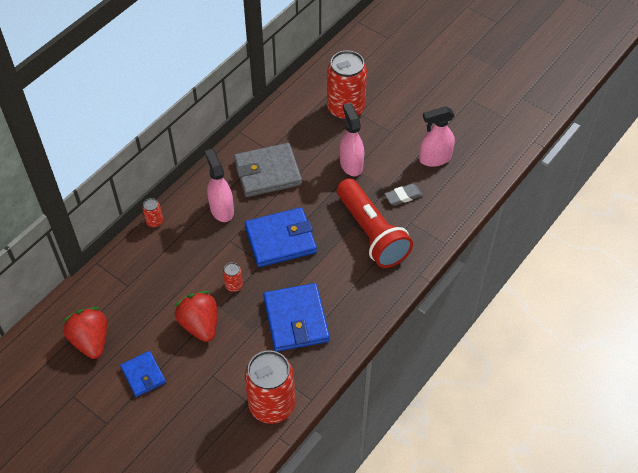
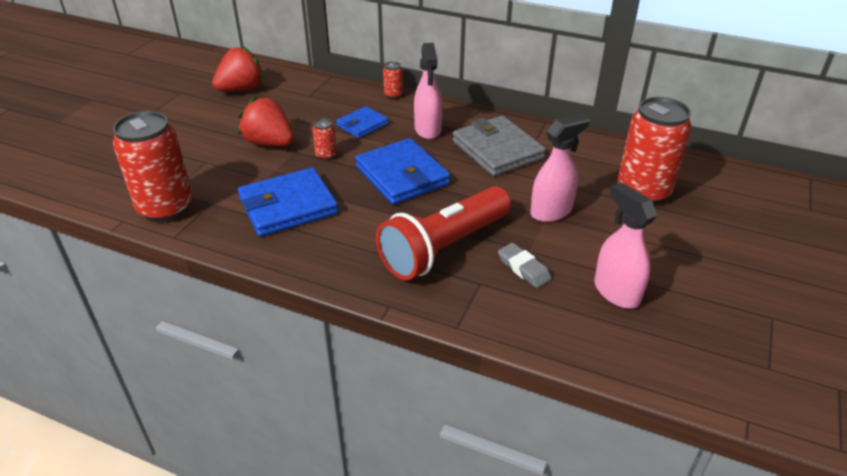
camera: 75 degrees right, 15 degrees down
(143, 375) = (204, 122): blue wallet -> blue wallet (362, 125)
(200, 325) = (269, 143): red strawberry -> red strawberry turned 105 degrees counterclockwise
(221, 209) = (428, 129): pink spray bottle -> pink spray bottle turned 120 degrees clockwise

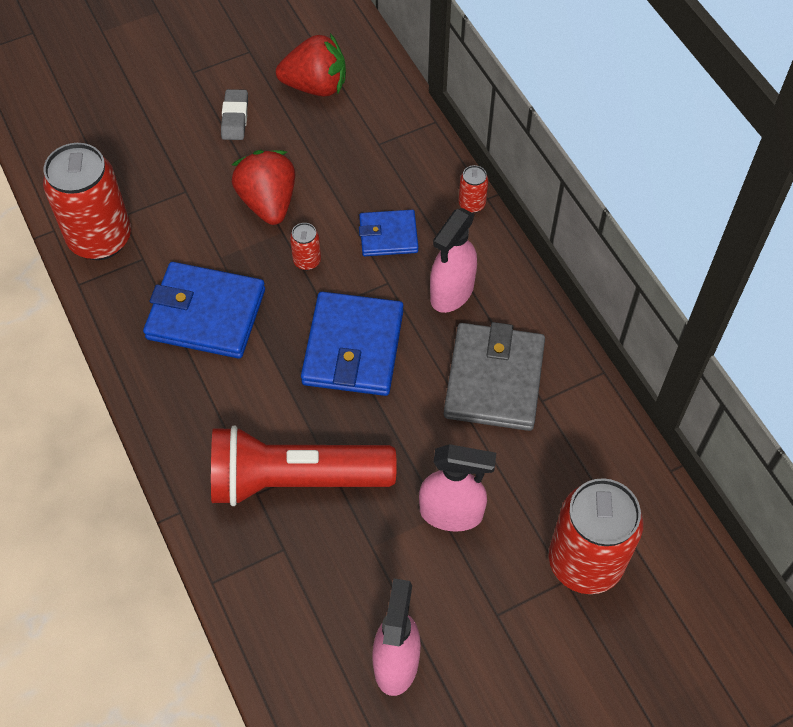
camera: 40 degrees right, 20 degrees up
(523, 268) = (341, 564): grey eraser -> grey eraser (235, 118)

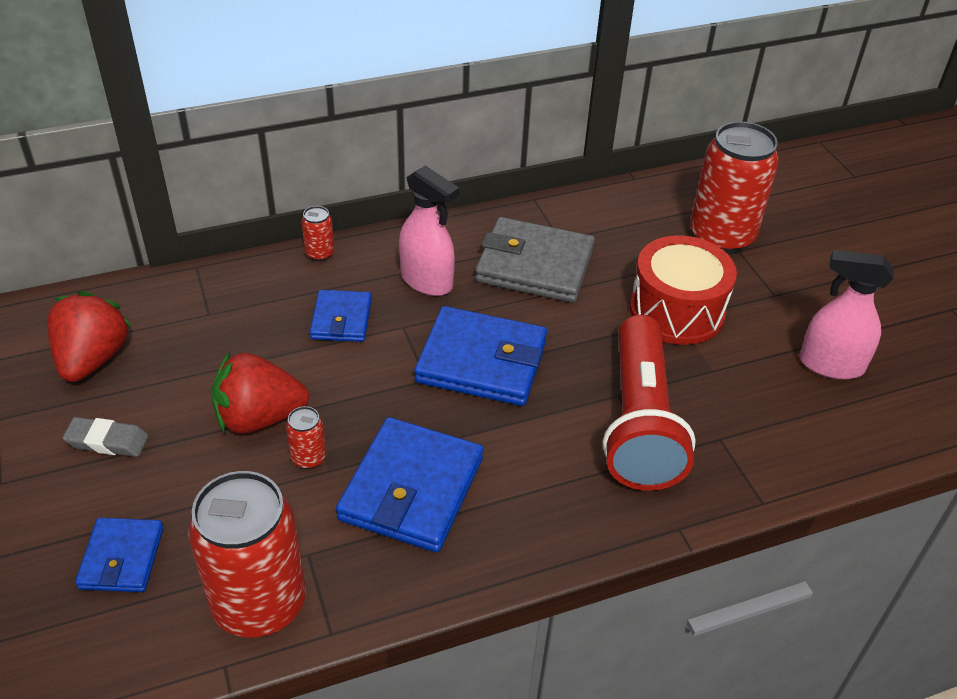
camera: 85 degrees left, 15 degrees down
(134, 154) = (121, 558): none -> blue wallet
(307, 261) = (357, 389): red can -> red can (308, 458)
(451, 513) = (676, 311): pink spray bottle -> red drum

